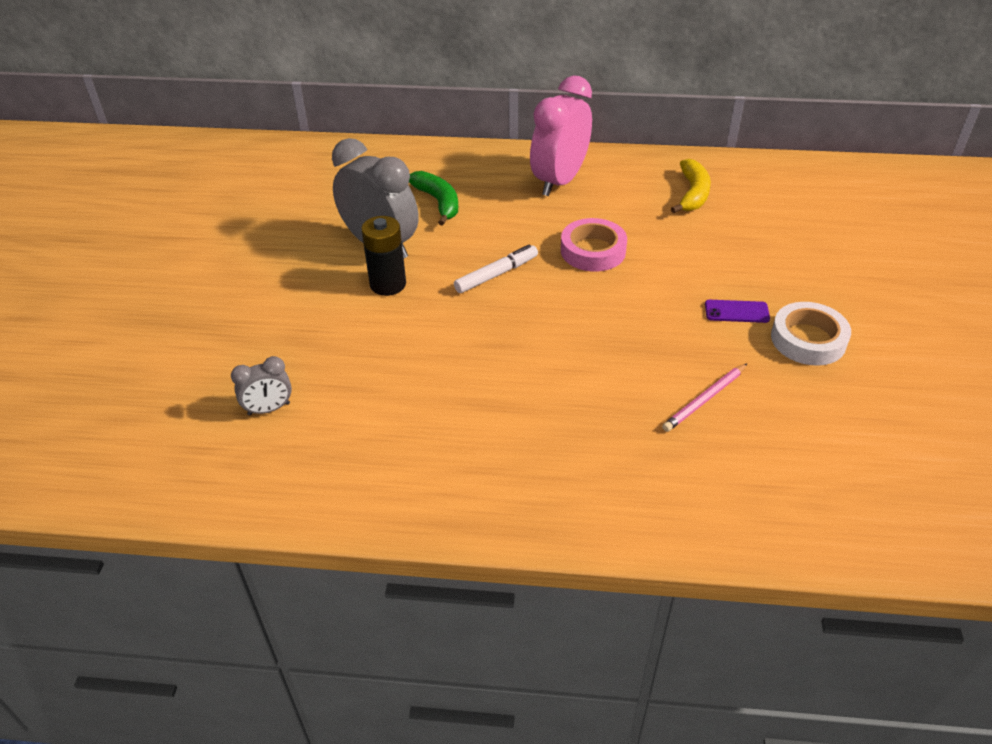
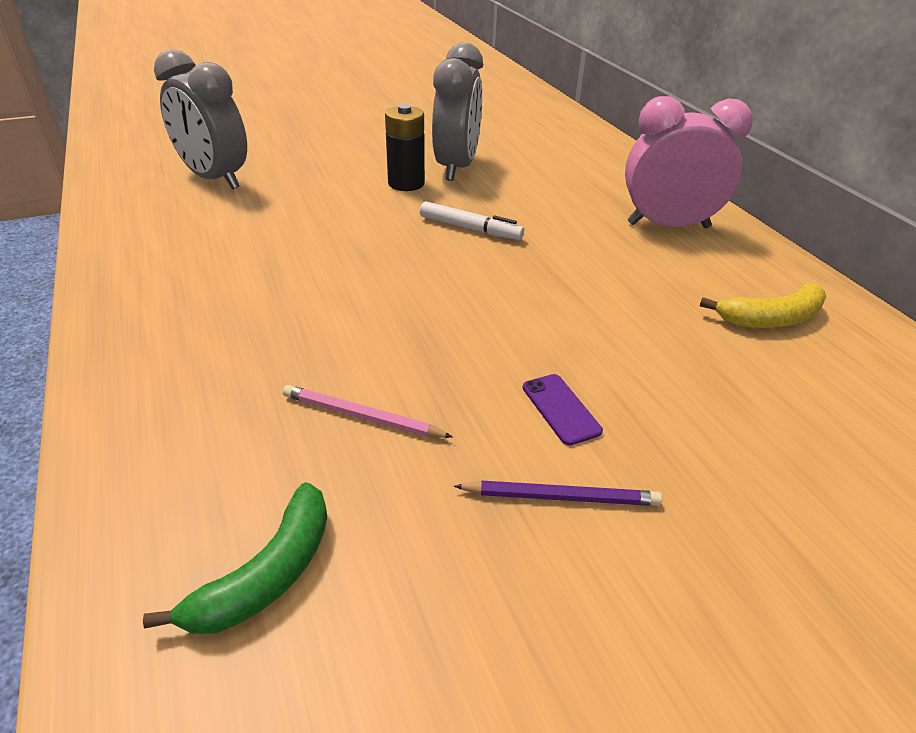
camera: 60 degrees right, 5 degrees down
(269, 409) = (214, 179): grey clock -> grey clock, size x2.06
(438, 202) = (550, 175): green banana -> green banana (267, 574)
(593, 251) = (569, 273): pink tape -> none
(808, 339) = (561, 497): white tape -> purple pencil

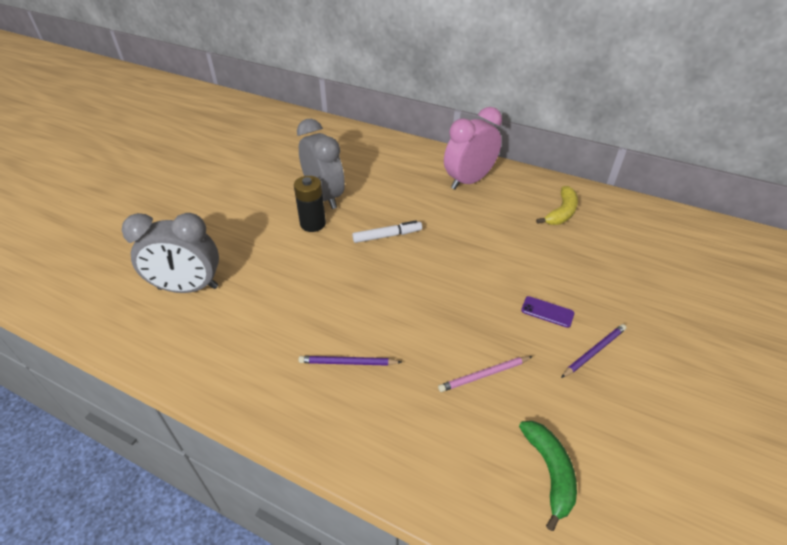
camera: 40 degrees left, 5 degrees up
(242, 310) = (348, 363): none -> purple pencil

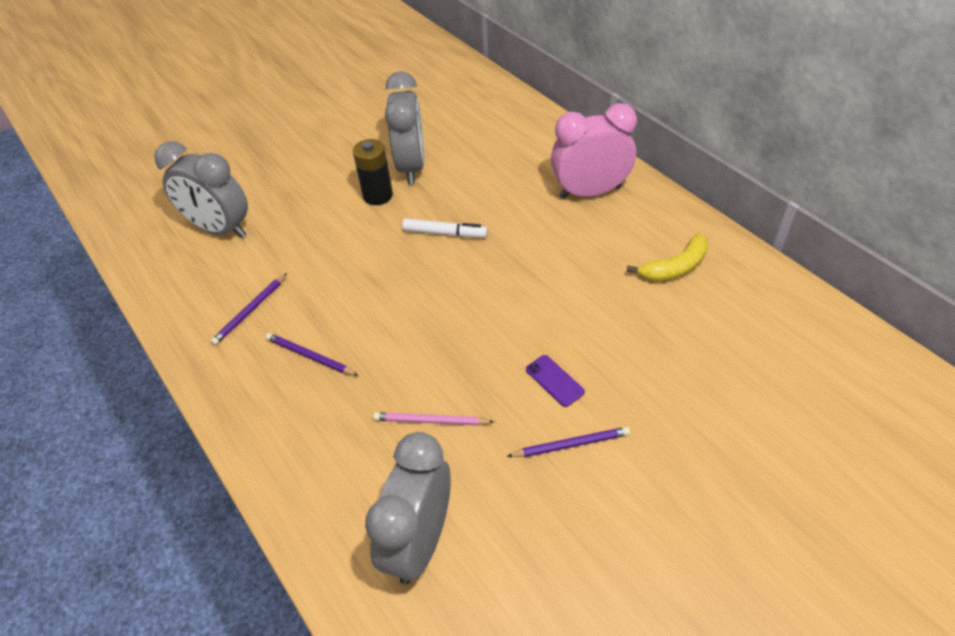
camera: 30 degrees right, 5 degrees up
(266, 345) = (250, 311): none -> purple pencil
(549, 472) = (420, 541): green banana -> grey clock

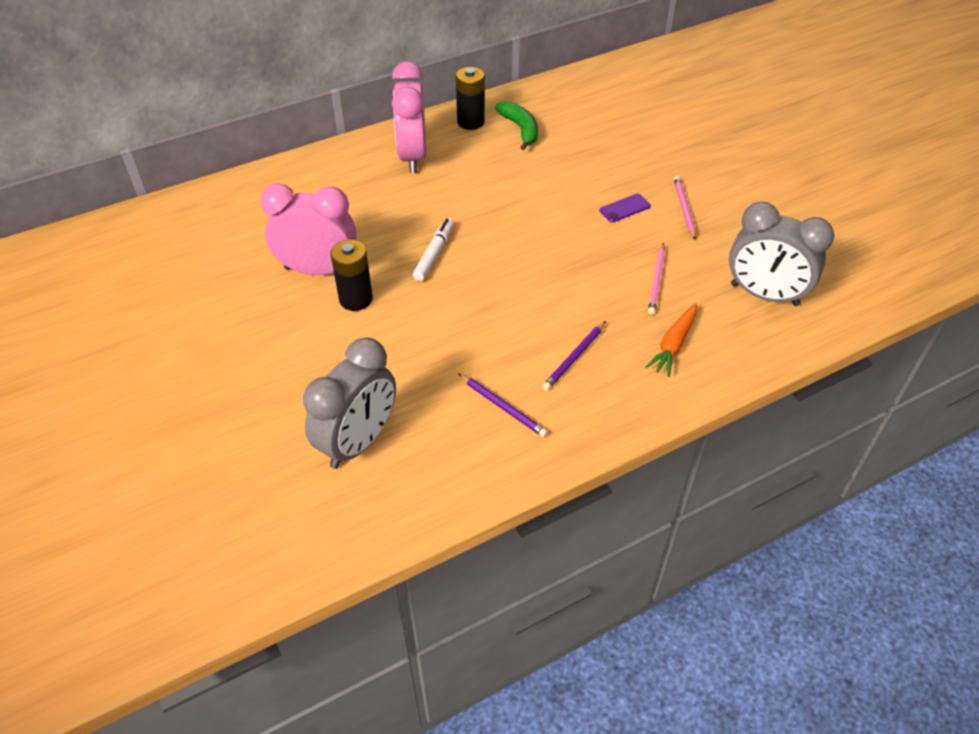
camera: 85 degrees left, 0 degrees up
(329, 442) = (673, 345): none -> orange carrot
(411, 166) = (318, 270): grey clock -> pink clock
(571, 444) = (684, 209): purple pencil -> pink pencil
(670, 224) = (470, 122): none -> black battery
(675, 267) = (520, 129): yellow banana -> green banana

